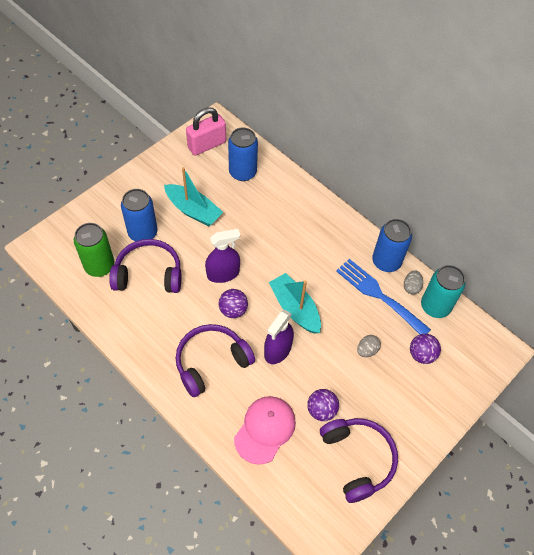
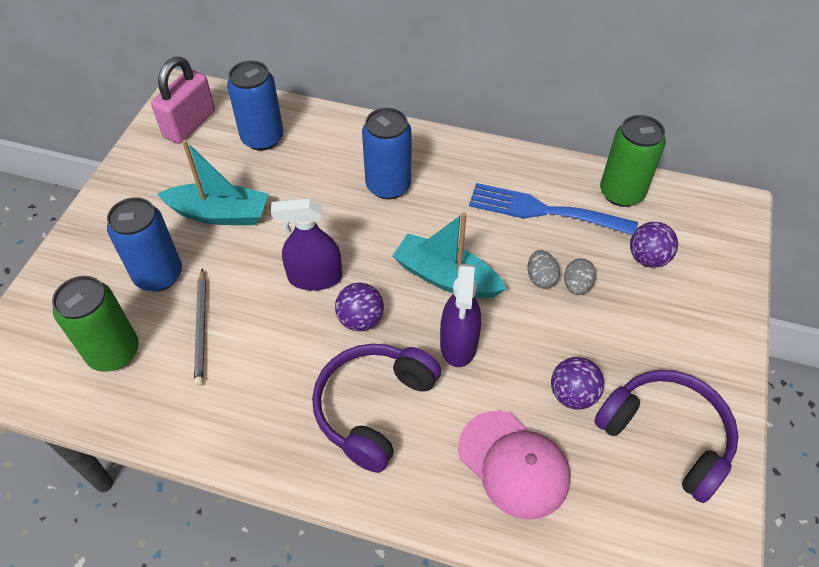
camera: 25 degrees left, 5 degrees down
(148, 274) = (201, 328): purple headphones -> grey pencil
(223, 273) = (315, 277): purple spray bottle -> purple spray bottle turned 135 degrees counterclockwise
(265, 429) = (513, 464): pink cap -> pink cap turned 135 degrees clockwise
(386, 261) = (524, 167): blue can -> blue can (388, 186)
(411, 287) = (576, 183): grey egg -> grey egg (541, 278)
(435, 306) = (621, 193): turquoise can -> green can

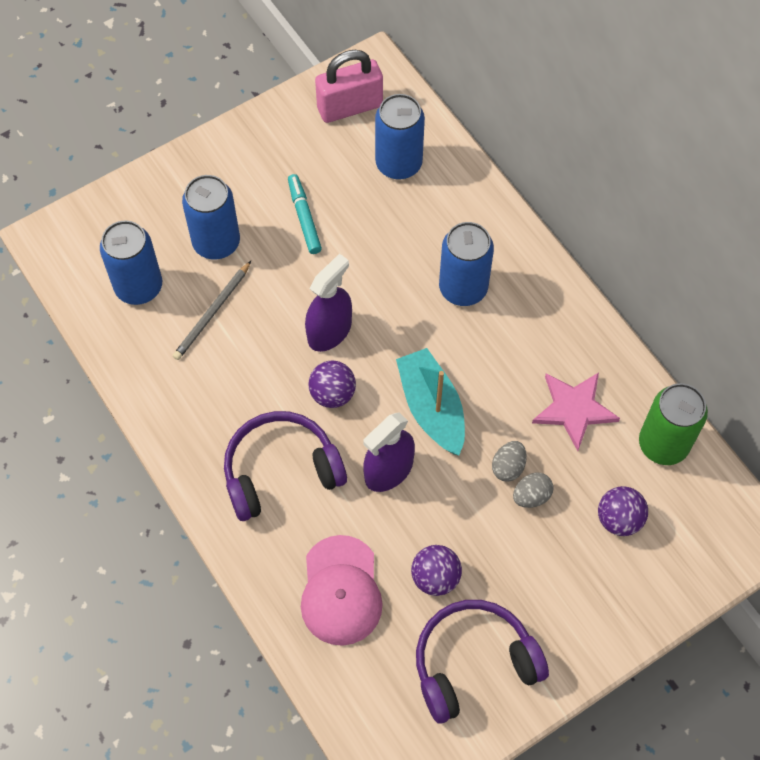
camera: 40 degrees right, 10 degrees up
(114, 352) = (139, 287): green can -> blue can
(219, 214) = (304, 217): turquoise boat -> turquoise marker
(315, 277) = (329, 331): purple spray bottle -> purple spray bottle turned 90 degrees clockwise
(543, 211) = (574, 409): blue fork -> pink star
(666, 436) = (473, 663): purple headphones -> purple headphones turned 105 degrees counterclockwise

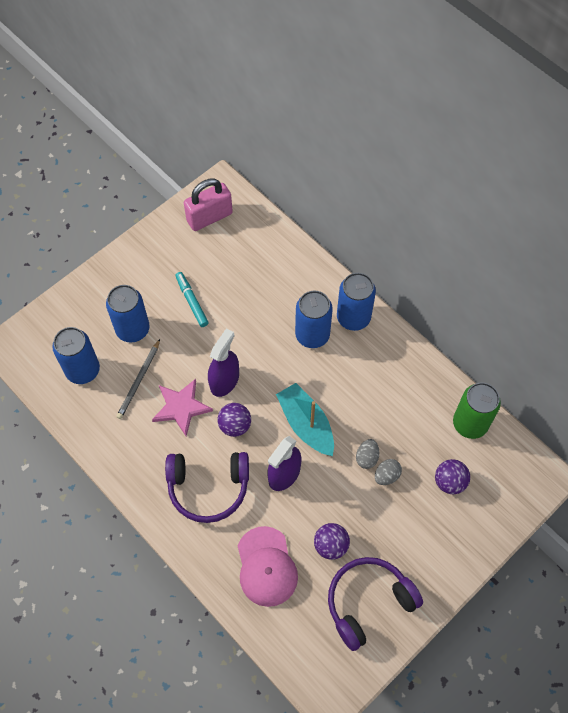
camera: 10 degrees left, 0 degrees up
(281, 471) = (208, 487): purple headphones -> purple headphones turned 150 degrees counterclockwise
(398, 164) = (251, 253): blue can -> blue can (353, 317)
(574, 409) = (404, 409): pink star -> pink star (181, 407)

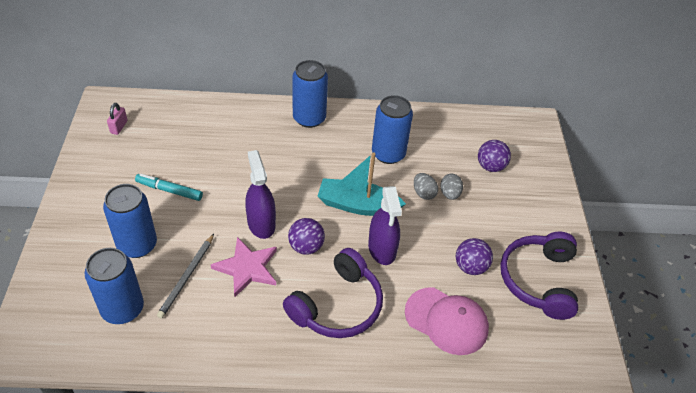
camera: 50 degrees left, 15 degrees down
(139, 380) = (187, 277): grey pencil -> grey pencil turned 45 degrees clockwise
(209, 217) = (119, 127): pink padlock -> pink padlock, size x0.48
(312, 335) = (293, 148): blue can -> blue can (388, 154)
(470, 423) = (459, 125): green can -> none

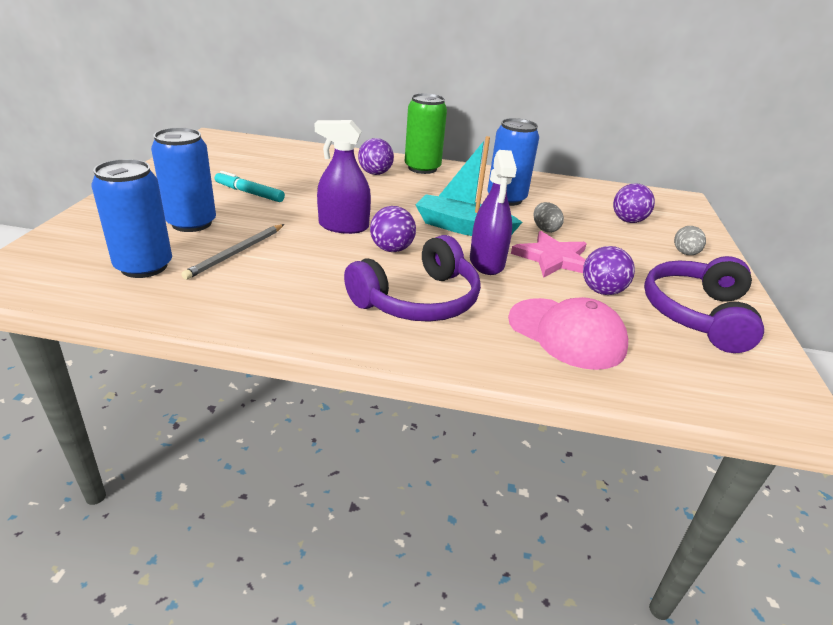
camera: 10 degrees right, 15 degrees down
(119, 127) = (219, 151): pink padlock -> none
(247, 268) = (313, 255): pink star -> pink star (553, 258)
(261, 223) = (343, 226): purple spray bottle -> purple spray bottle turned 75 degrees counterclockwise
(269, 136) = (375, 173): none -> purple ball
(309, 118) = (422, 168): blue can -> green can
(449, 194) = (577, 233): grey egg -> grey egg (685, 253)

